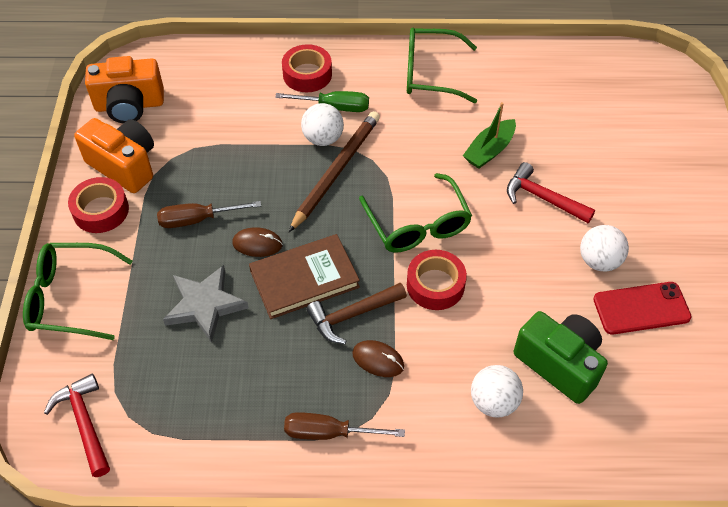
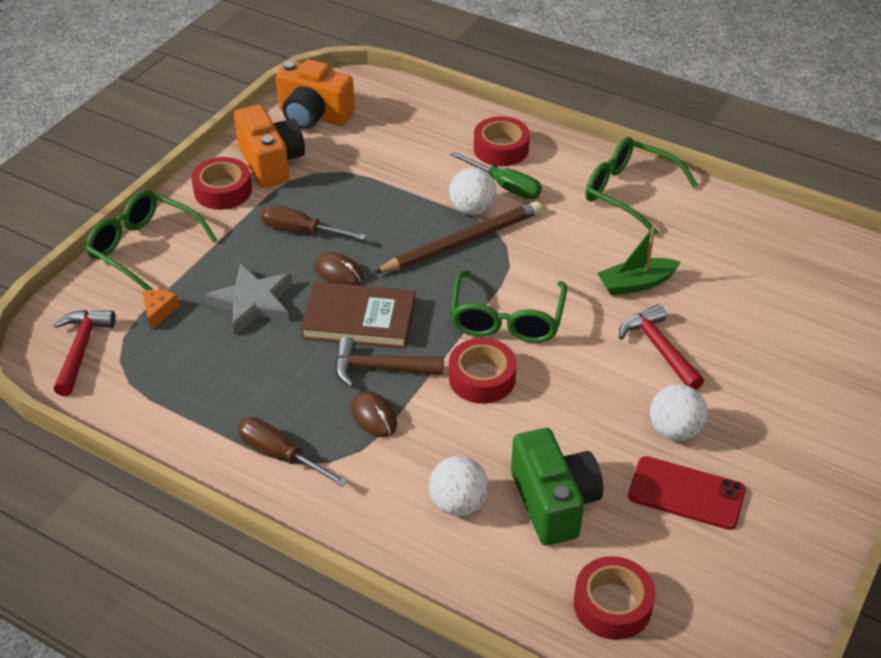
camera: 30 degrees right, 10 degrees down
(128, 352) = (158, 311): none -> orange cheese
(655, 425) = (612, 605): none -> red tape

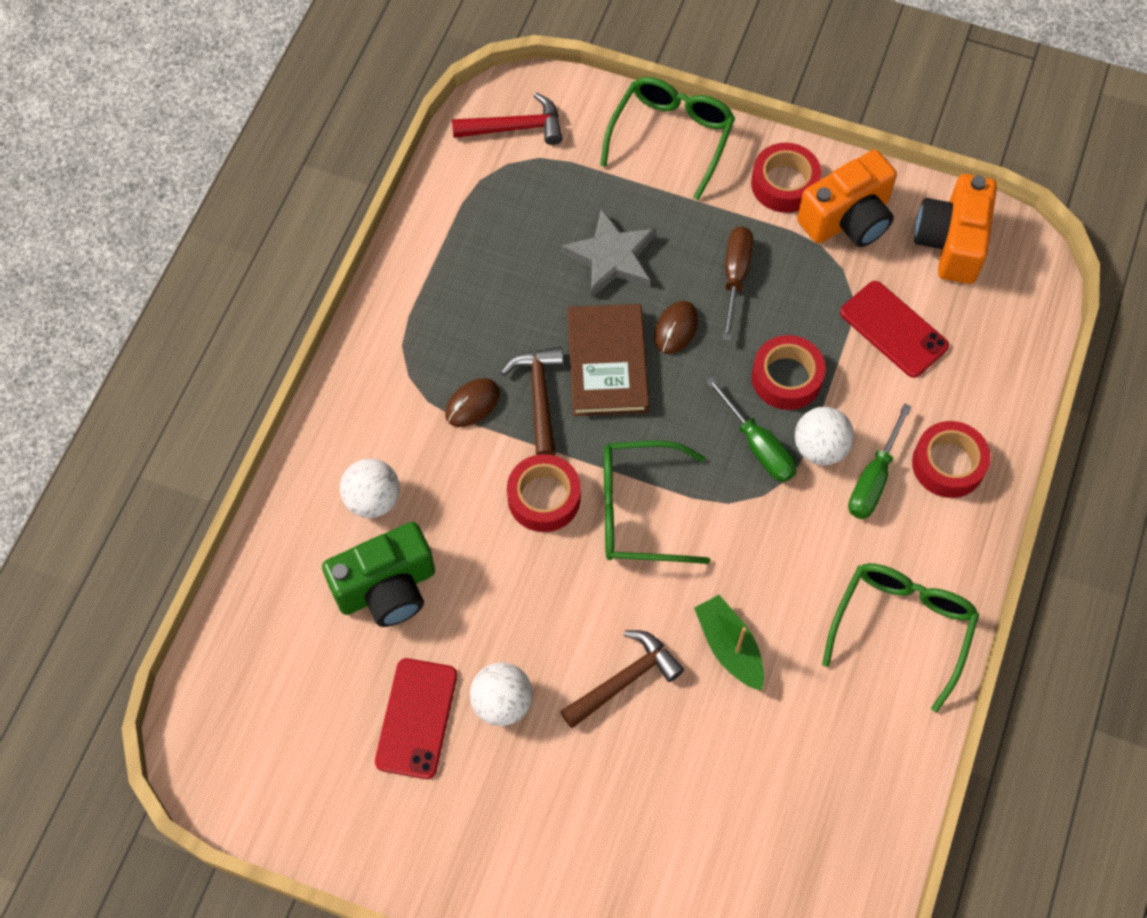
camera: 80 degrees right, 20 degrees up
(158, 311) = (581, 177): orange cheese -> none
(280, 455) = (410, 331): brown screwdriver -> none
(379, 156) = (893, 329): none -> red phone
(462, 242) = (758, 446): brown pencil -> green screwdriver
(612, 605) = (271, 654): red tape -> red tape (786, 378)
(659, 349) = (624, 680): red hammer -> brown hammer

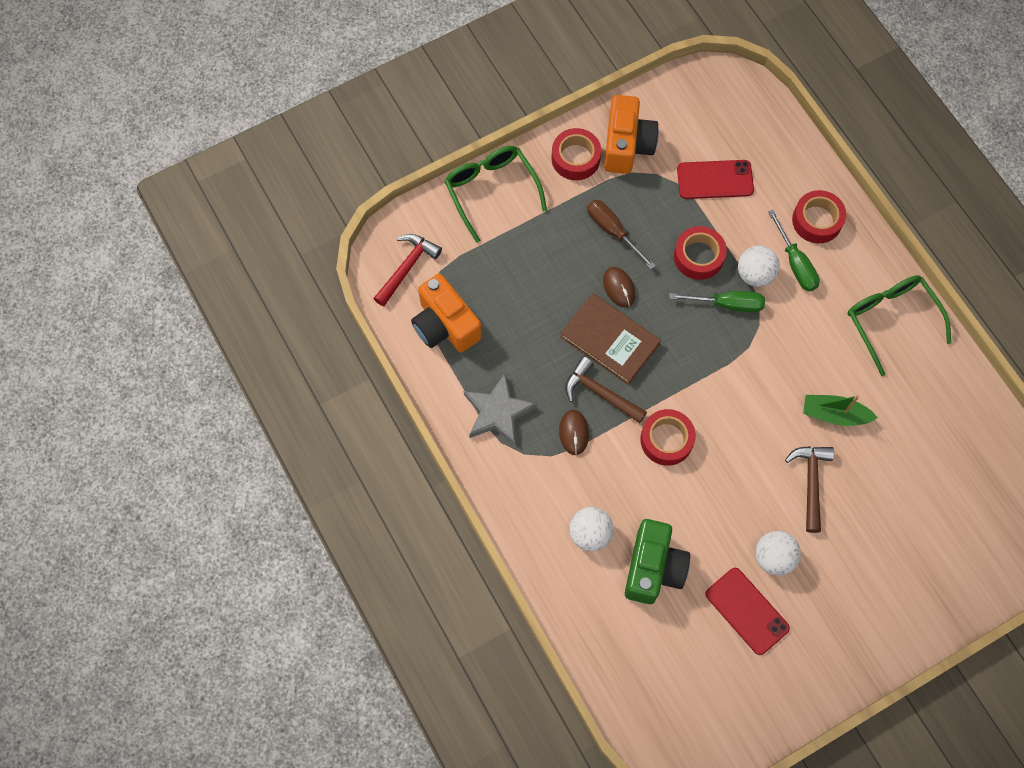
camera: 50 degrees left, 5 degrees up
(611, 257) = (543, 285): grey star -> grey star (497, 412)
(638, 511) = (716, 397): green glasses -> none
(951, 242) = (687, 108): orange camera -> orange camera (445, 325)

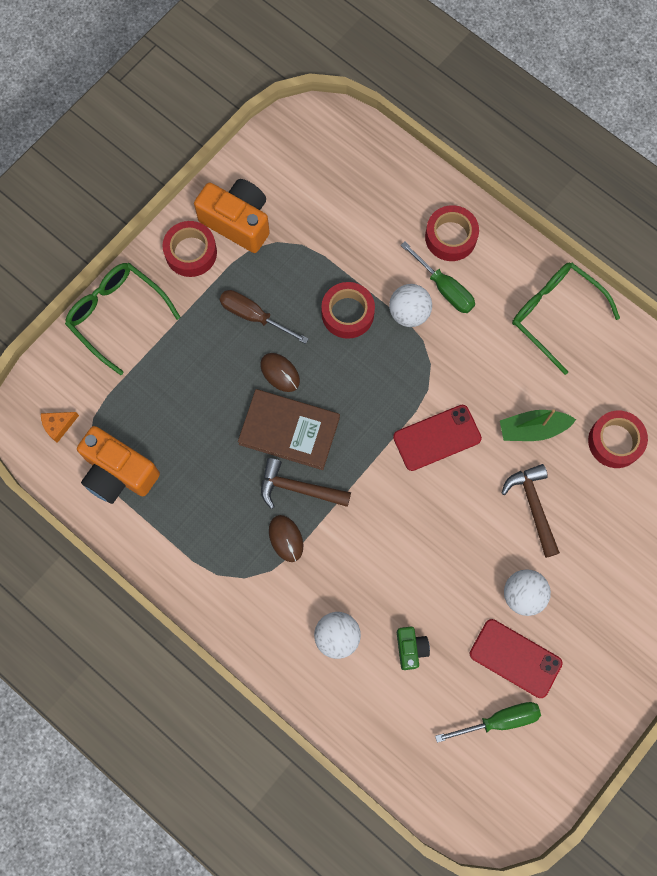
camera: 20 degrees left, 5 degrees up
(407, 267) = (58, 426): red hammer -> orange cheese
(497, 412) = (202, 544): grey star -> none
(627, 145) = (237, 222): orange camera -> orange camera turned 45 degrees counterclockwise
(653, 568) = (410, 648): green camera -> green camera, size x0.52
(666, 440) = (379, 513): red tape -> red tape (615, 441)
(715, 180) = (337, 228): red phone -> red phone (437, 438)
(727, 304) = (392, 352): green screwdriver -> green screwdriver (499, 720)

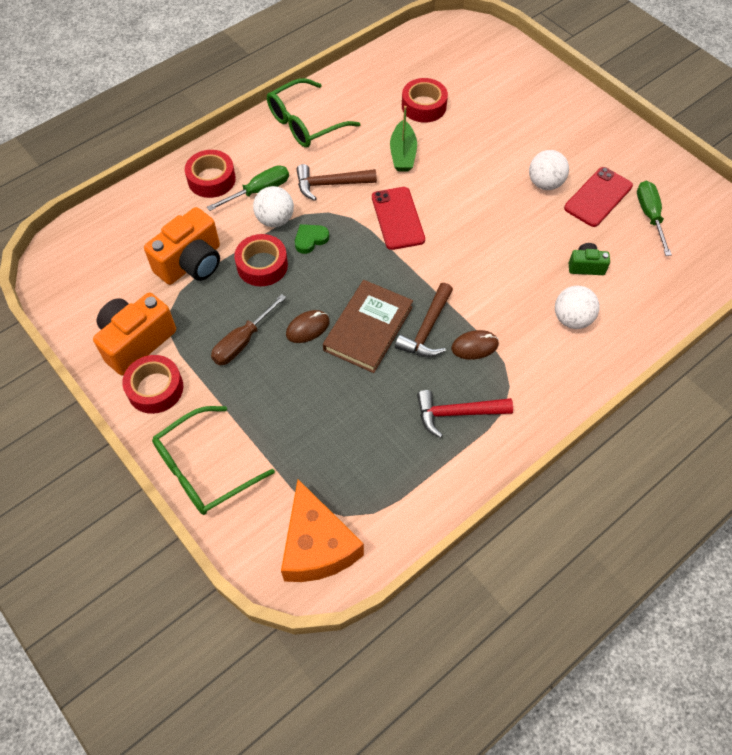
camera: 80 degrees left, 15 degrees down
(58, 426) = (317, 545): orange cheese -> orange cheese, size x2.35
(118, 473) = (383, 489): orange camera -> orange camera (191, 263)
(206, 530) = (457, 413): none -> red hammer
(390, 353) = (310, 239): none -> green heart
(533, 506) = (470, 164): brown hammer -> brown hammer (330, 184)

